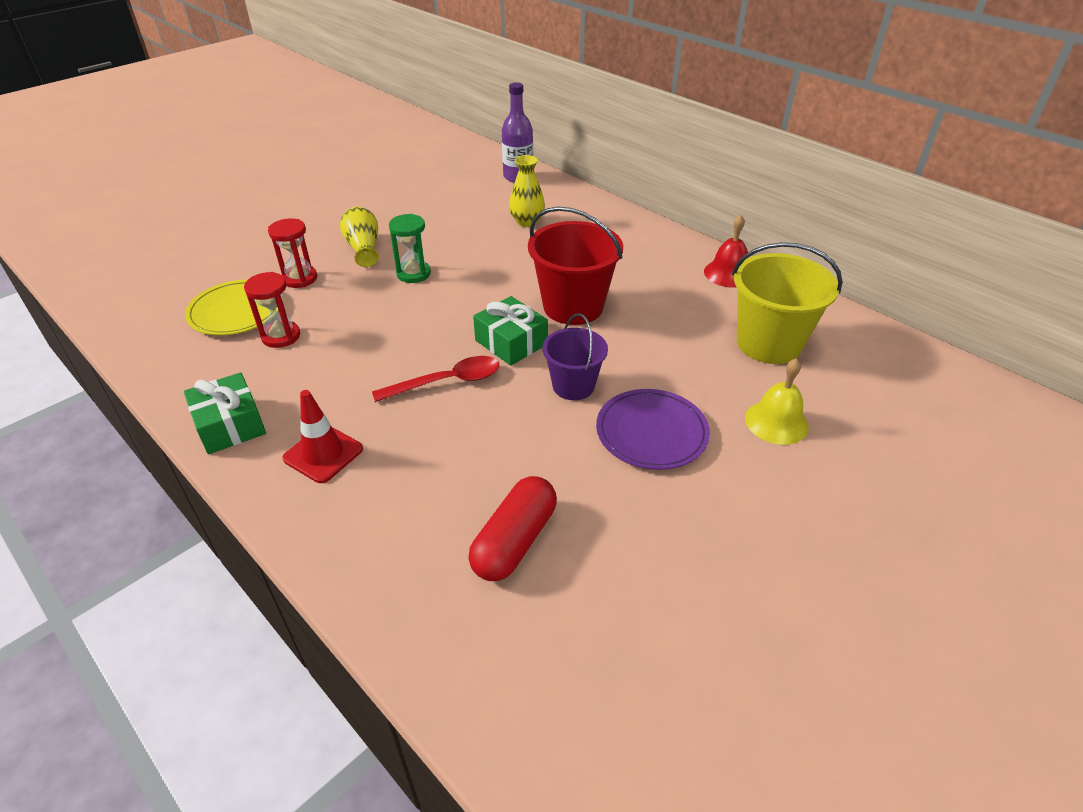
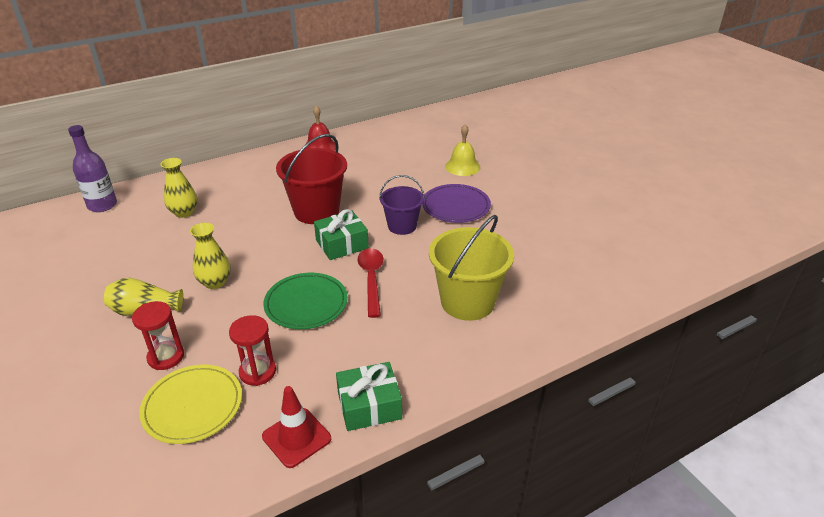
camera: 75 degrees left, 5 degrees down
(323, 454) = (425, 349): red traffic cone -> red traffic cone (296, 437)
(390, 341) = (306, 304): none -> green plate
(413, 274) = (215, 282): green hourglass -> yellow vase
(514, 541) = (527, 269): red capsule -> none
(768, 343) = (397, 152): yellow bucket -> yellow bucket (467, 302)

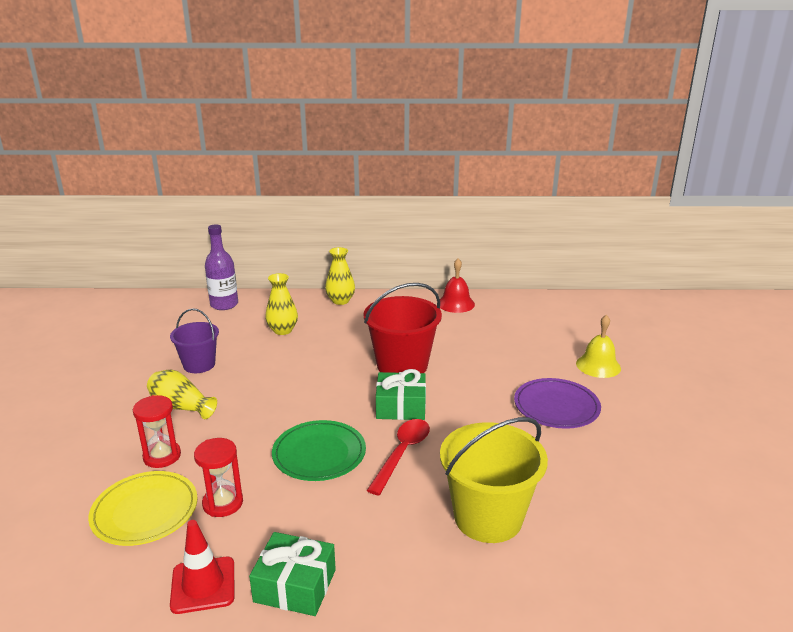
camera: 30 degrees right, 10 degrees down
(215, 282) = (256, 403): yellow vase -> yellow vase (340, 301)
(402, 226) = (478, 408): purple bucket -> purple bucket (199, 365)

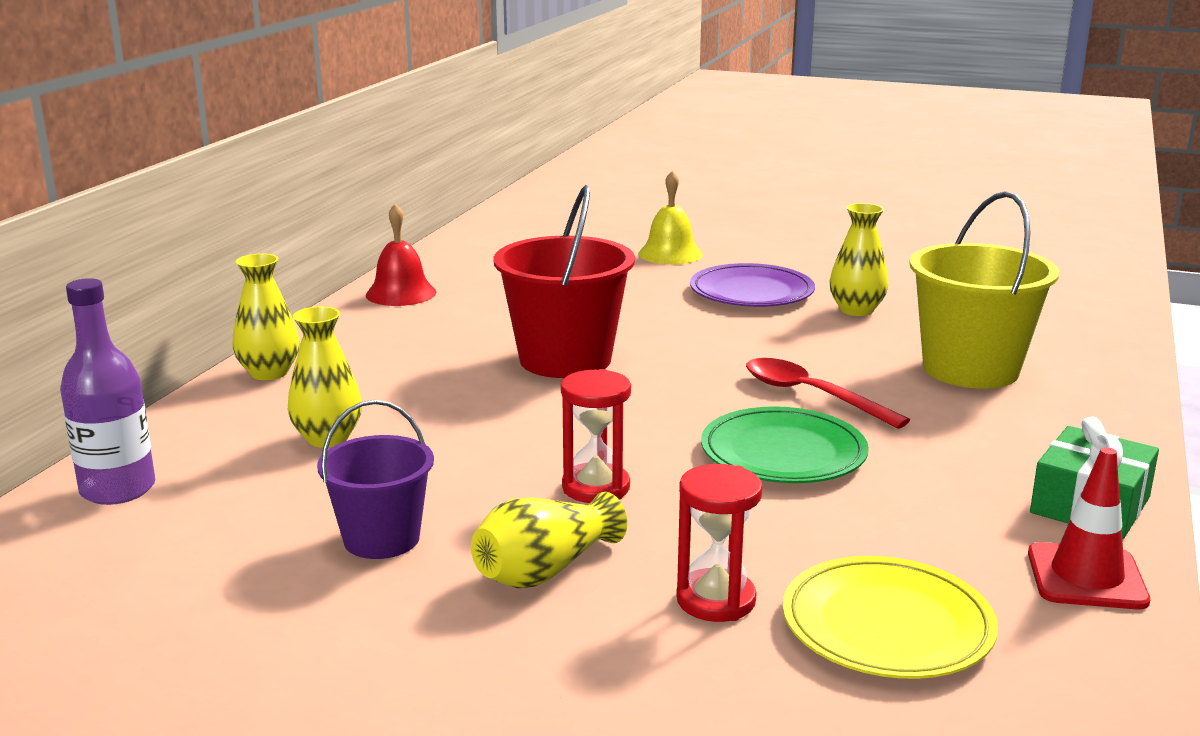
camera: 70 degrees left, 5 degrees down
(223, 503) = (886, 546): red hourglass -> red hourglass (596, 487)
(401, 407) = (687, 378): green gift -> none
(561, 454) = (856, 310): none -> yellow vase

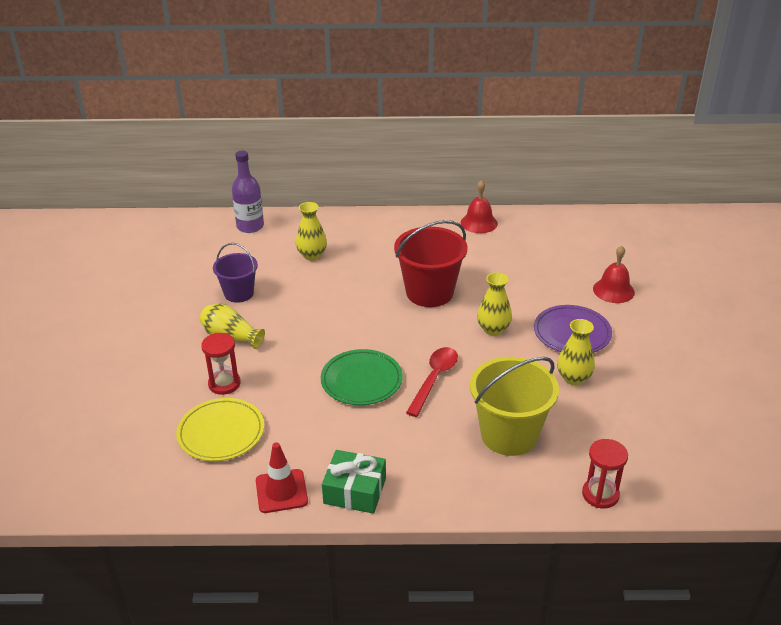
camera: 70 degrees right, 15 degrees up
(269, 373) = (364, 221): yellow vase -> yellow vase (493, 329)
(596, 487) = (302, 333): red hourglass -> red hourglass (600, 494)
(670, 254) = (613, 290): yellow bell -> red bell

